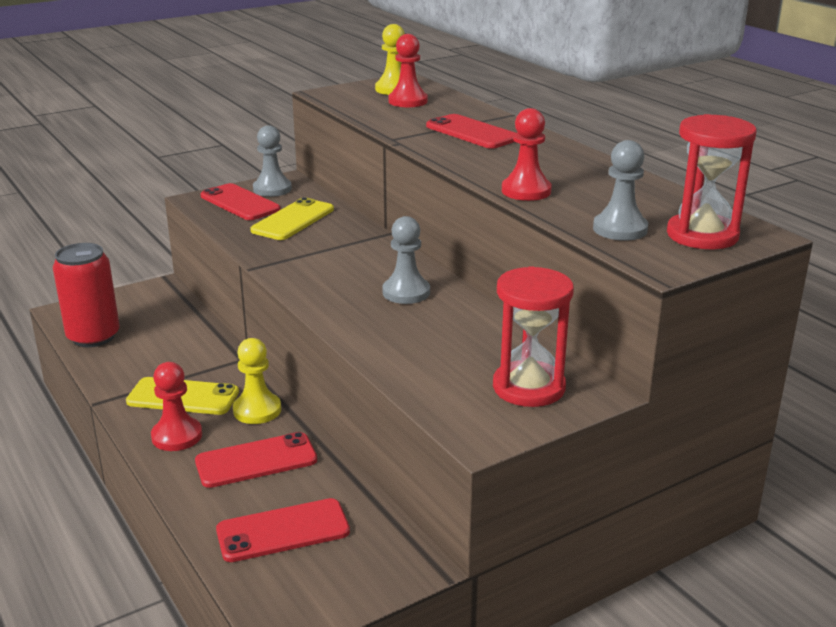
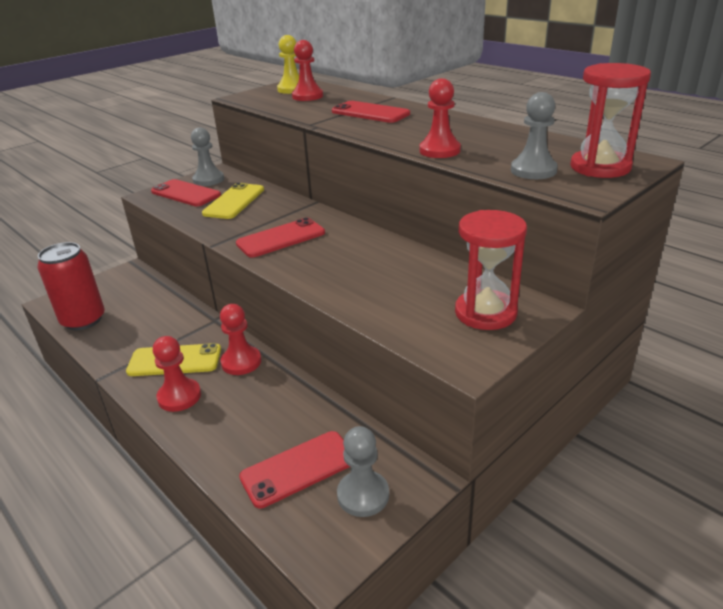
camera: 10 degrees left, 5 degrees up
(256, 461) = (254, 407): red phone -> red phone (281, 238)
(257, 410) = (241, 362): yellow pawn -> red pawn
(406, 292) = (349, 247): grey pawn -> grey pawn (363, 495)

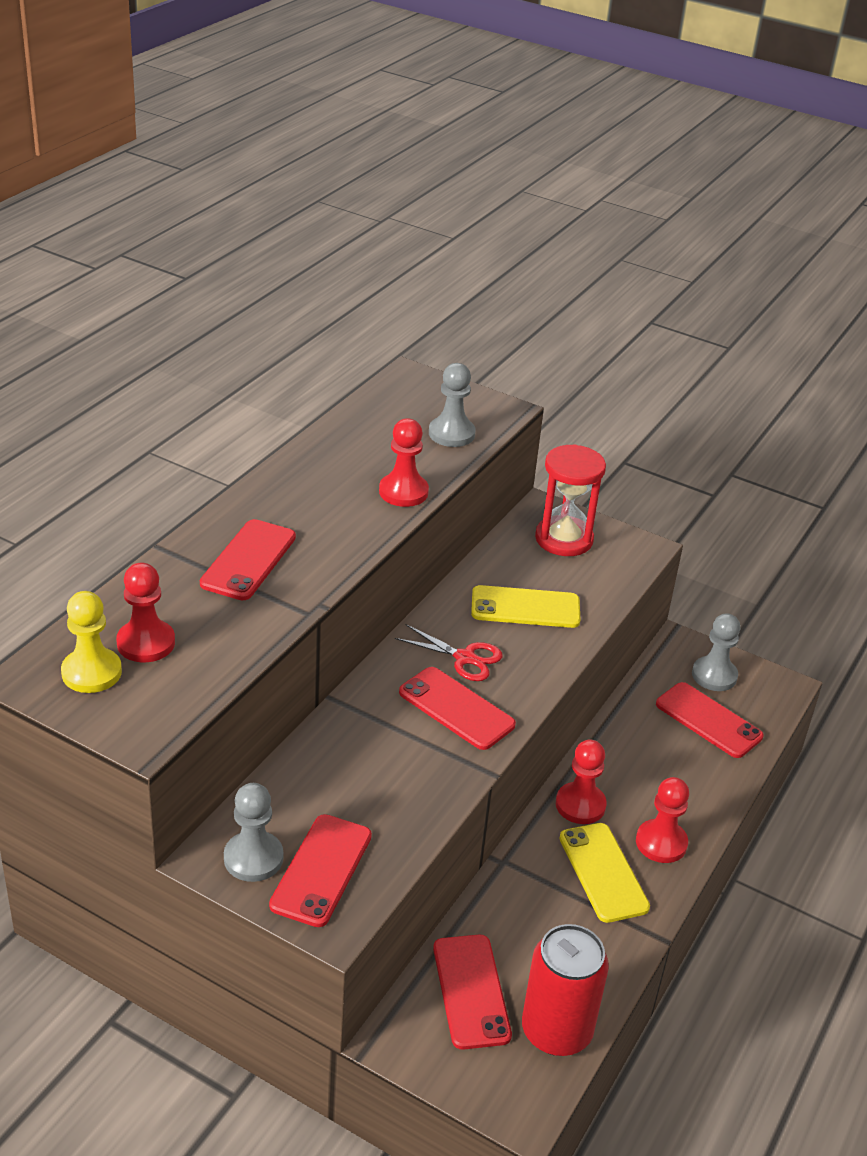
camera: 110 degrees left, 5 degrees up
(134, 296) = (471, 991): none -> red phone
(234, 201) = (345, 792): yellow phone -> yellow phone (525, 608)
(332, 246) = (465, 658): none -> red scissors
(600, 167) = (432, 398): red hourglass -> none

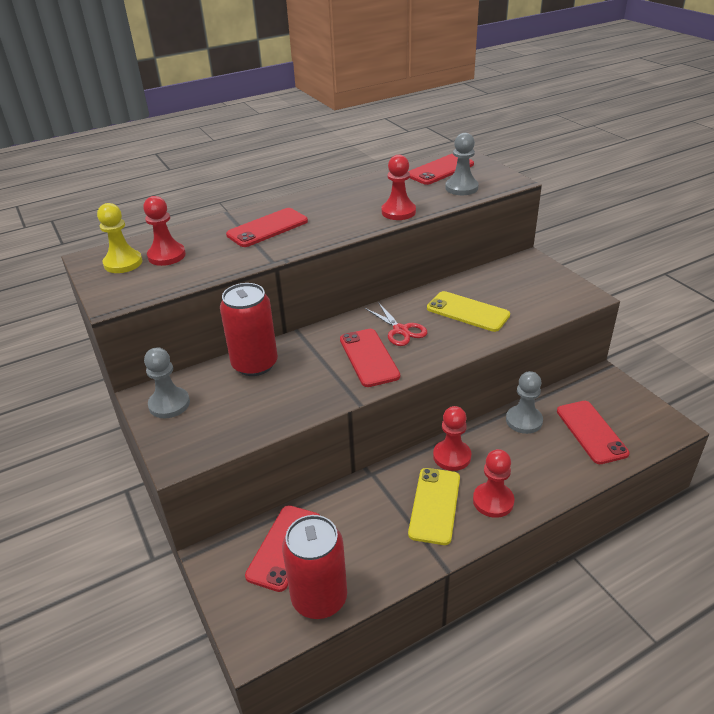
camera: 35 degrees right, 0 degrees up
(317, 764) = (255, 364): none -> red can
(321, 870) = (200, 424): red phone -> red phone (440, 170)
(564, 539) = (529, 279): red hourglass -> none
(714, 675) = (617, 404): grey pawn -> grey pawn (524, 421)

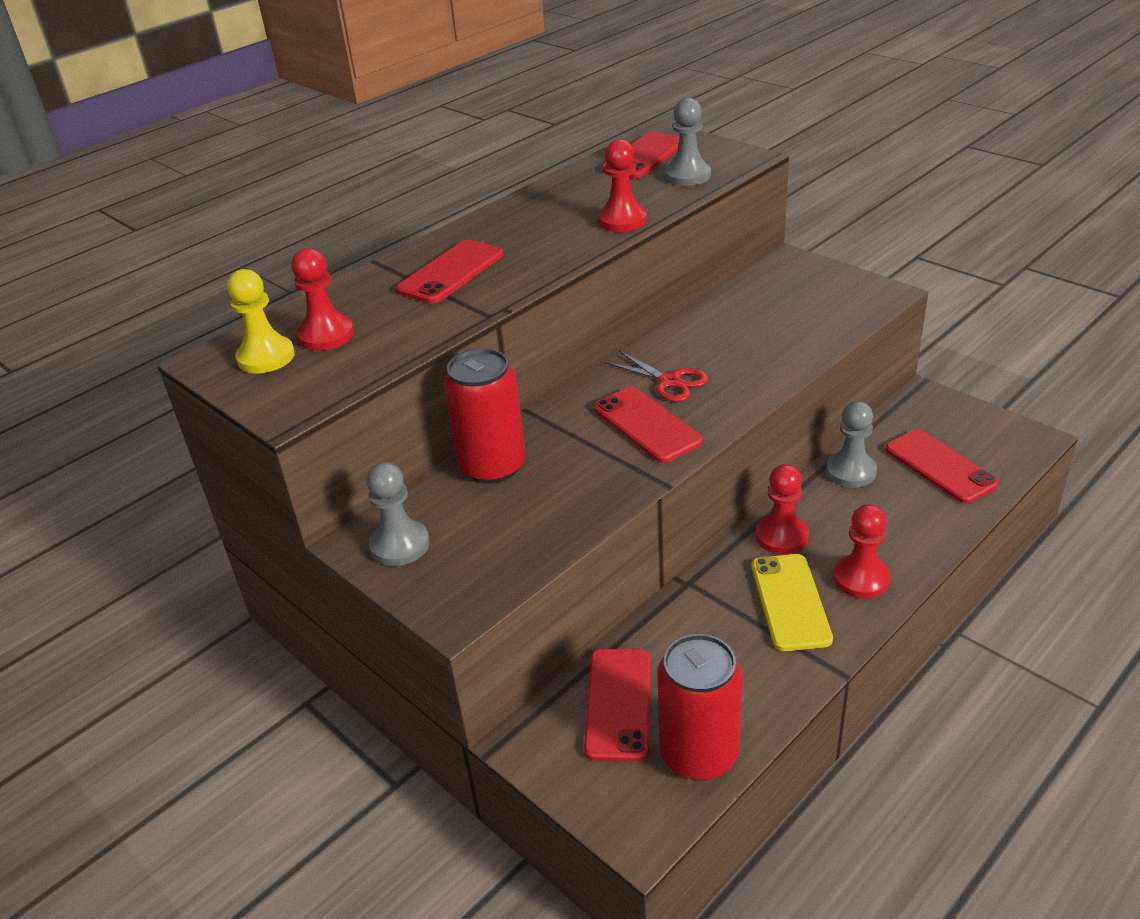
camera: 15 degrees left, 0 degrees up
(467, 312) = (745, 341): yellow phone -> none

